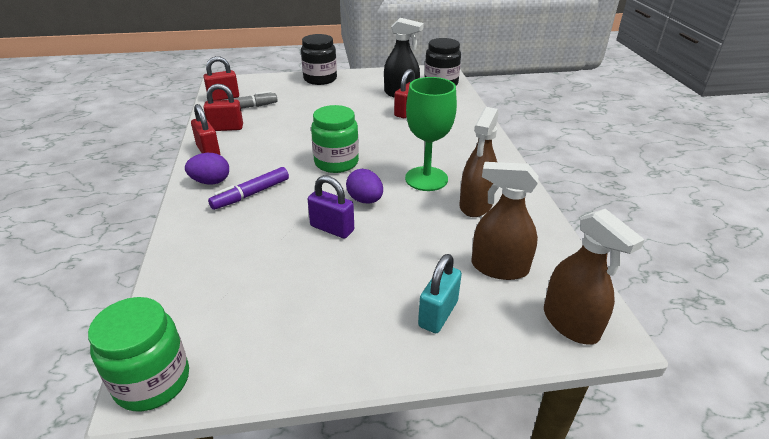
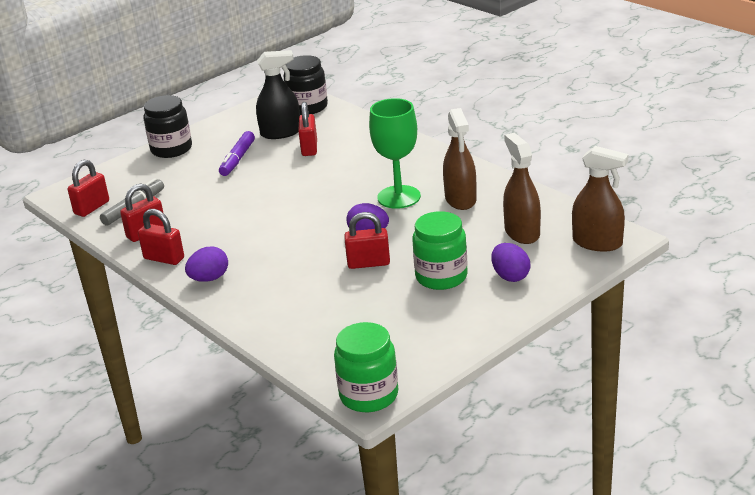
camera: 30 degrees left, 5 degrees down
(251, 194) = (263, 271): purple marker -> purple marker (237, 159)
(332, 228) = (368, 263): purple padlock -> red padlock
(336, 162) = (303, 217): green jar -> green jar (441, 277)
(438, 314) = (510, 276): turquoise padlock -> purple egg
(499, 268) = (522, 232): brown spray bottle -> brown spray bottle turned 90 degrees clockwise

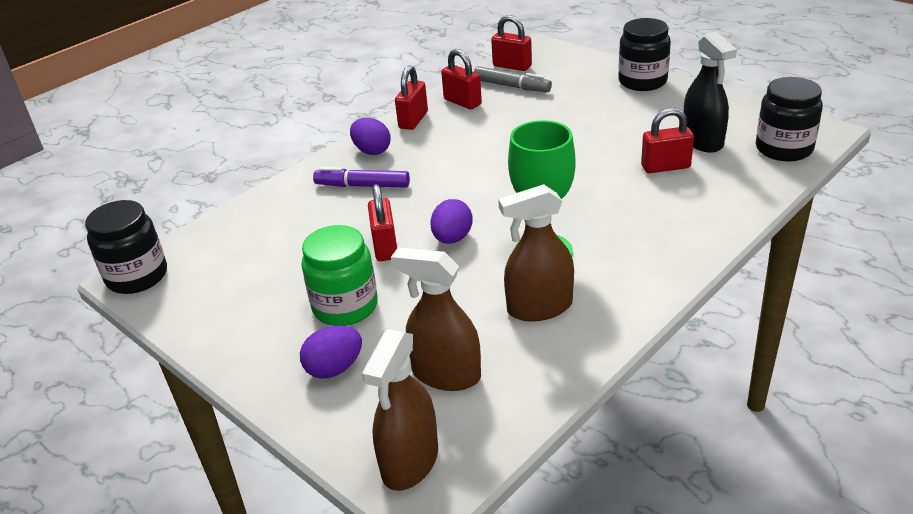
camera: 85 degrees right, 5 degrees up
(237, 159) = (626, 124): purple marker -> purple marker (362, 186)
(369, 395) = (137, 276): green jar -> black jar
(522, 232) = (446, 374): brown spray bottle -> brown spray bottle turned 135 degrees counterclockwise

